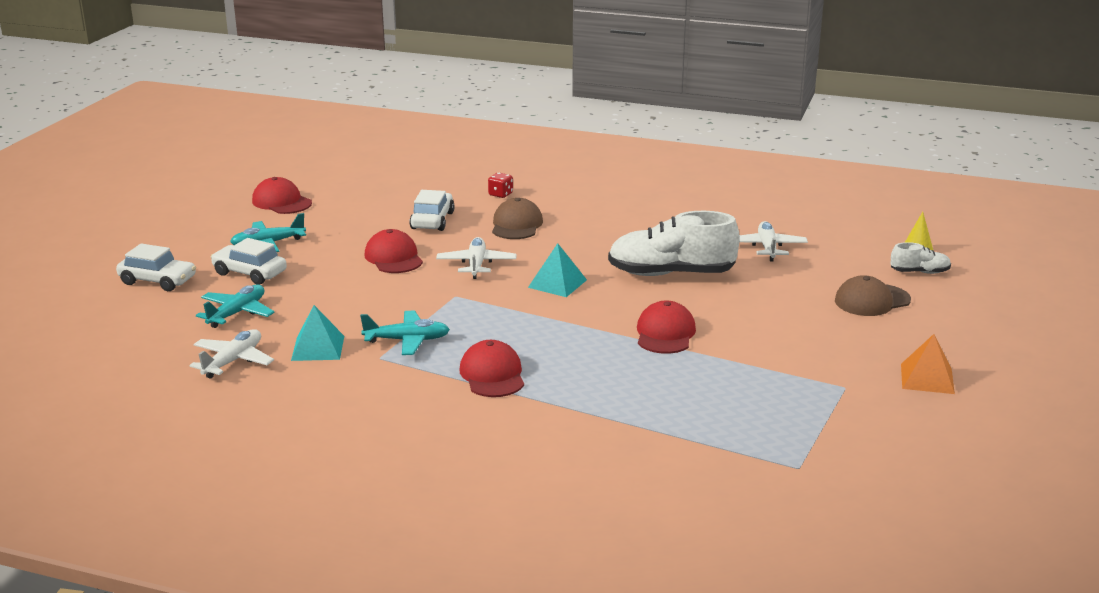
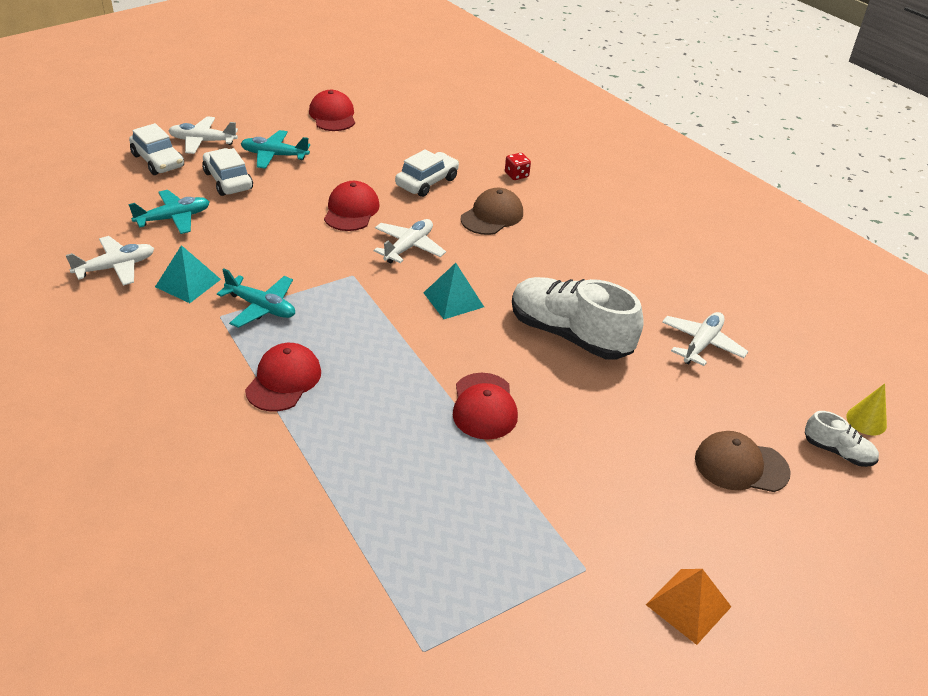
camera: 30 degrees right, 15 degrees up
(181, 255) = (203, 141): none -> white plane
(665, 333) = (484, 406): red cap -> red cap turned 135 degrees clockwise

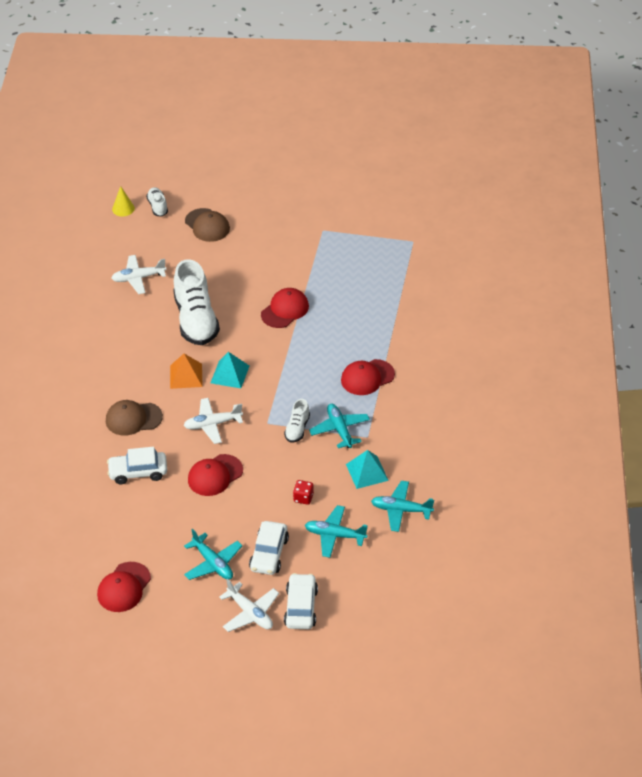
camera: 135 degrees left, 5 degrees up
(115, 267) = (401, 510): white plane -> turquoise plane
(312, 285) = (297, 429): none -> white shoe
(516, 175) = (72, 443): red dice -> red dice (303, 498)
(688, 605) = (300, 200): orange pyramid -> orange pyramid (186, 376)

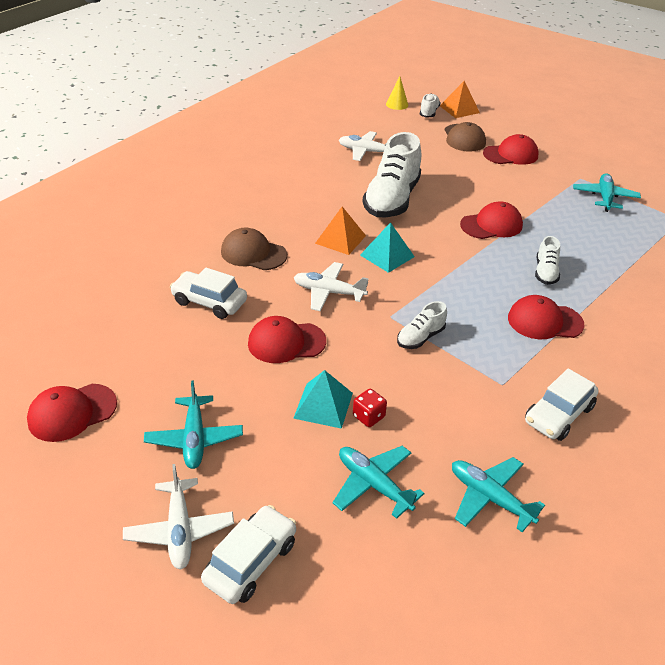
camera: 30 degrees right, 5 degrees down
(181, 191) = (459, 109): none -> orange pyramid
(256, 228) = (510, 154): none -> red cap
(269, 554) = (270, 463): white car -> white car (558, 414)
(339, 430) = (472, 361): turquoise plane -> turquoise plane (604, 197)
(346, 336) = (545, 272): none -> white shoe
(367, 472) = (473, 425): turquoise pyramid -> turquoise pyramid (323, 405)

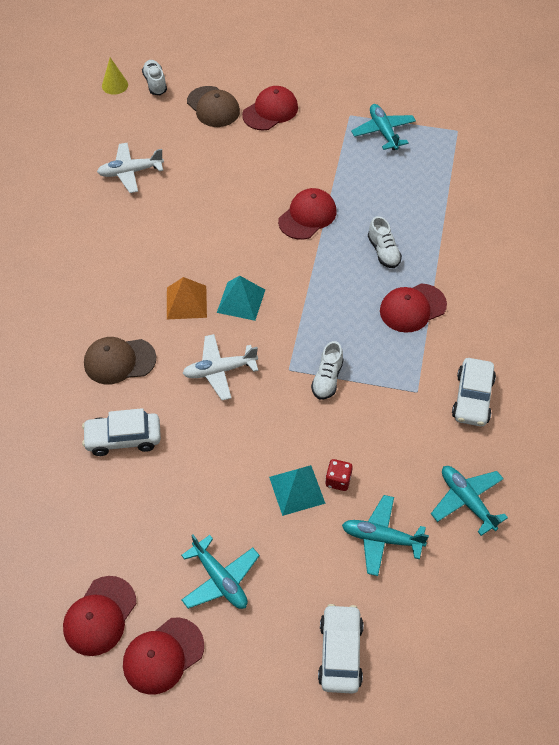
camera: 30 degrees left, 15 degrees up
(180, 530) = (271, 661): white plane -> none
(286, 342) = (222, 445): red cap -> red cap (163, 656)
(392, 200) = (199, 227): white shoe -> none
(459, 109) = (182, 64): orange pyramid -> none
(490, 498) = (467, 501): turquoise plane -> turquoise plane turned 45 degrees clockwise

